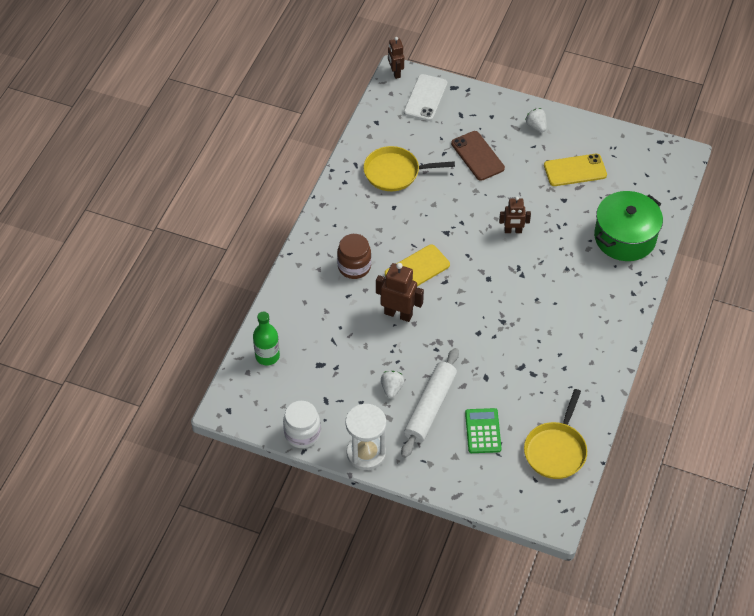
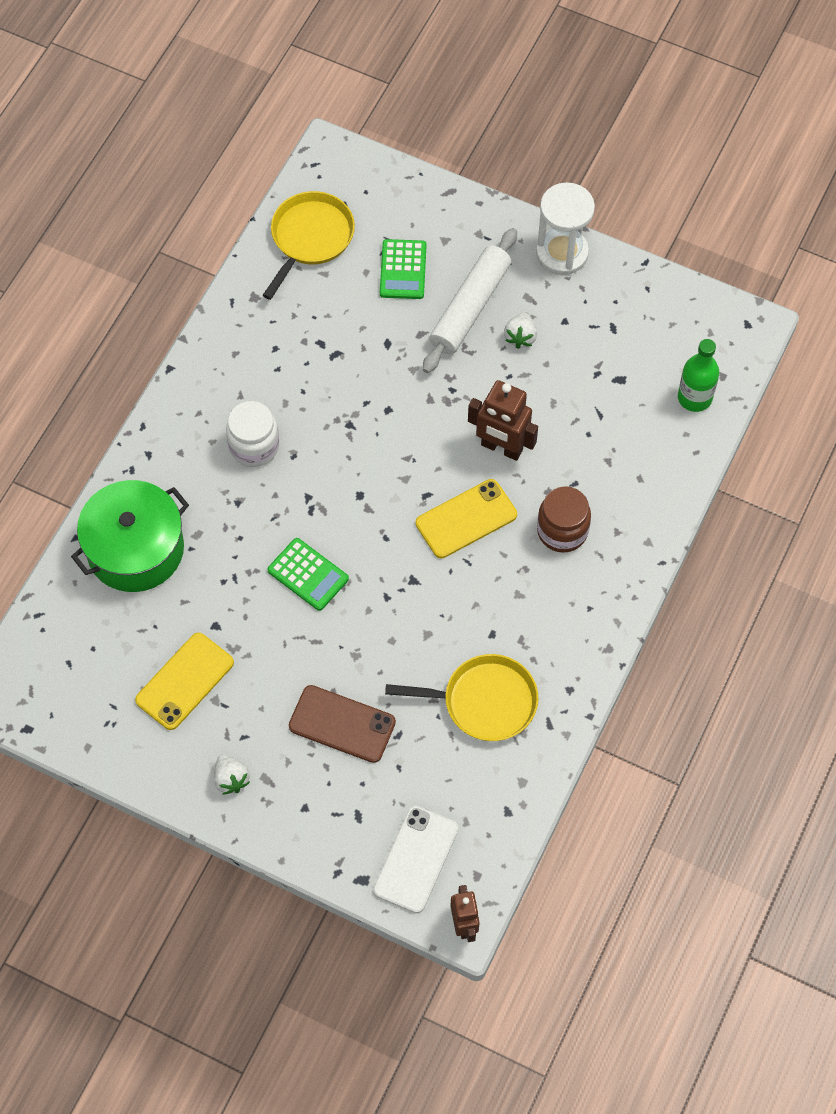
camera: 175 degrees left, 10 degrees up
(302, 434) = (646, 284): white jar -> white jar (254, 446)
(477, 156) = (342, 724): brown phone -> brown phone turned 45 degrees counterclockwise
(513, 231) = (308, 574): brown robot -> green calculator
(575, 170) = (185, 681): yellow phone -> yellow phone turned 45 degrees counterclockwise

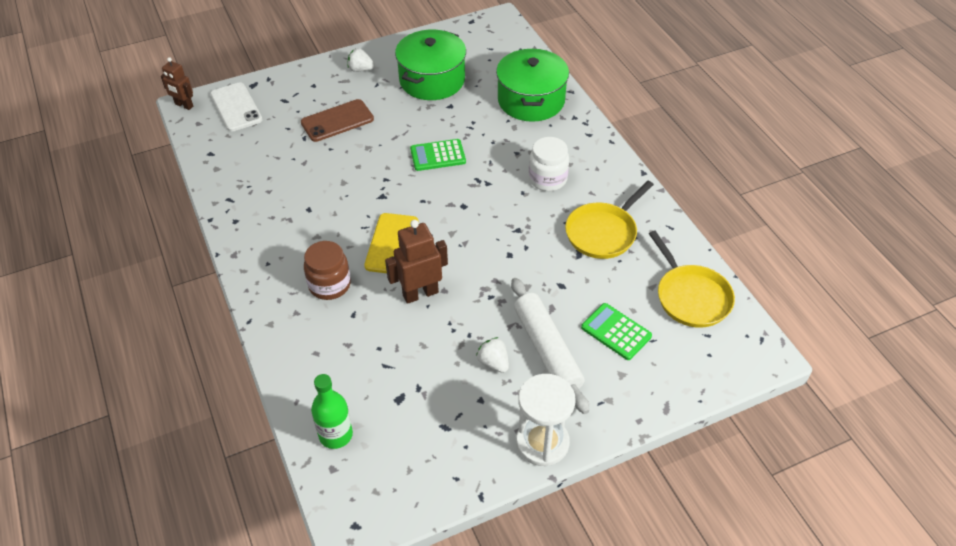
camera: 130 degrees right, 15 degrees down
(185, 681) = (432, 80): yellow phone -> green pot
(484, 701) = (276, 181): yellow pan -> yellow pan (603, 232)

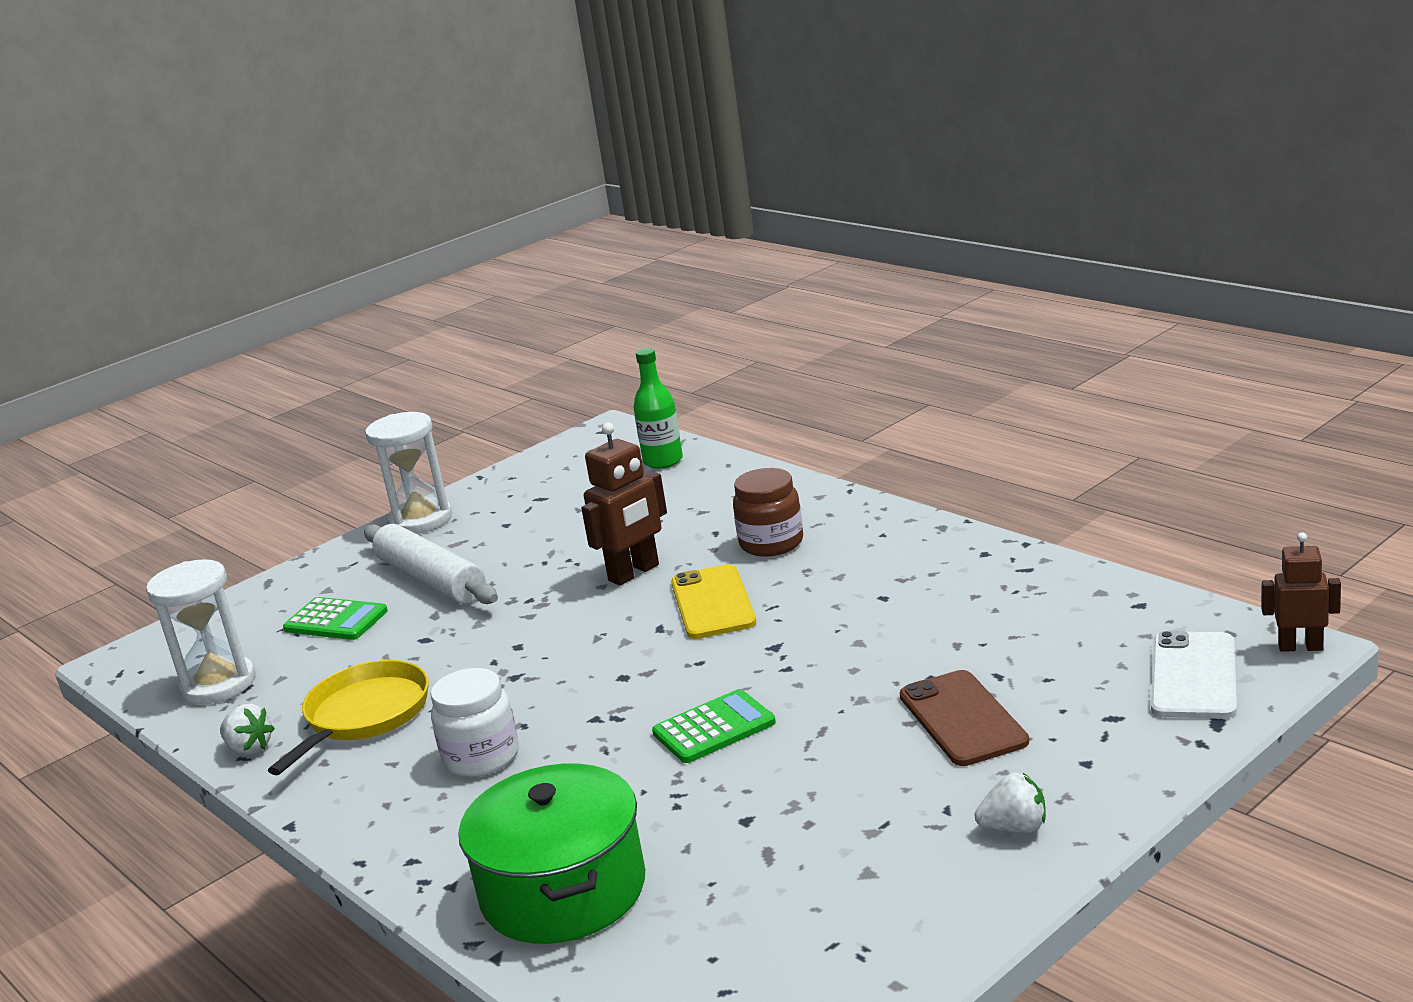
camera: 165 degrees right, 25 degrees down
(236, 107) = (1193, 676): white phone -> white phone turned 60 degrees clockwise
(337, 121) = (962, 719): brown phone -> brown phone turned 60 degrees counterclockwise
(432, 80) = (825, 860): green pot -> none
(493, 363) = (500, 551): white strawberry -> white strawberry (249, 748)
(691, 297) = (218, 684): yellow pan -> white hourglass

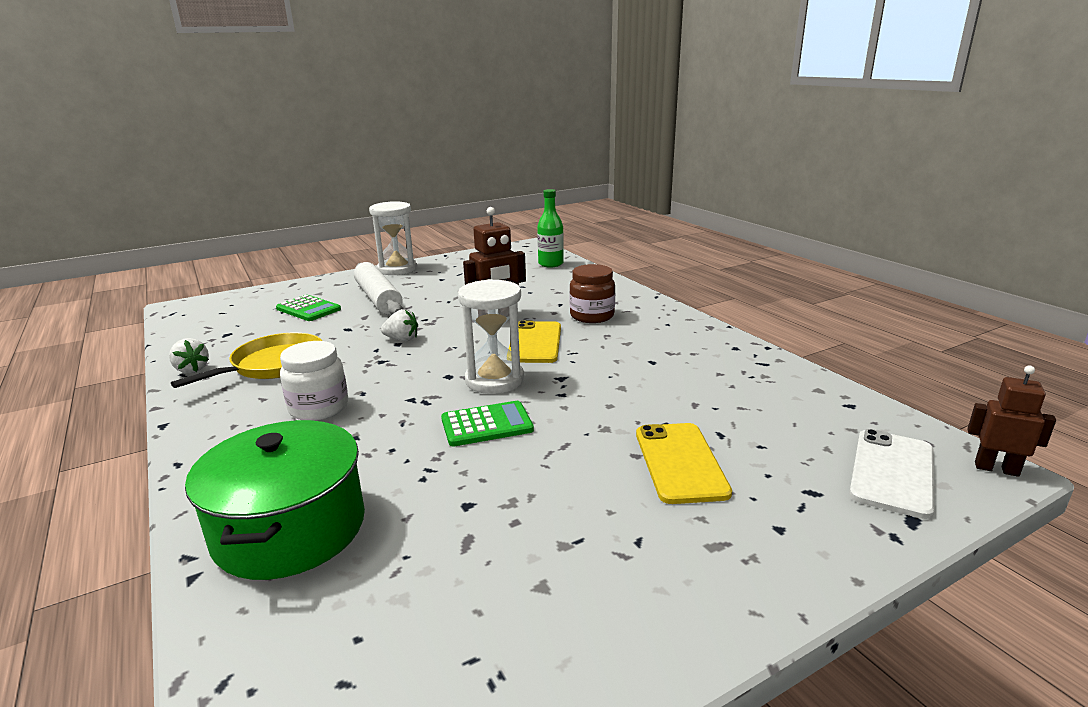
camera: 10 degrees right, 0 degrees up
(218, 684) = (214, 330): white hourglass -> white hourglass (494, 380)
(962, 719) = (680, 462): brown phone -> yellow phone
(1015, 828) = (695, 578): white strawberry -> white strawberry (402, 339)

